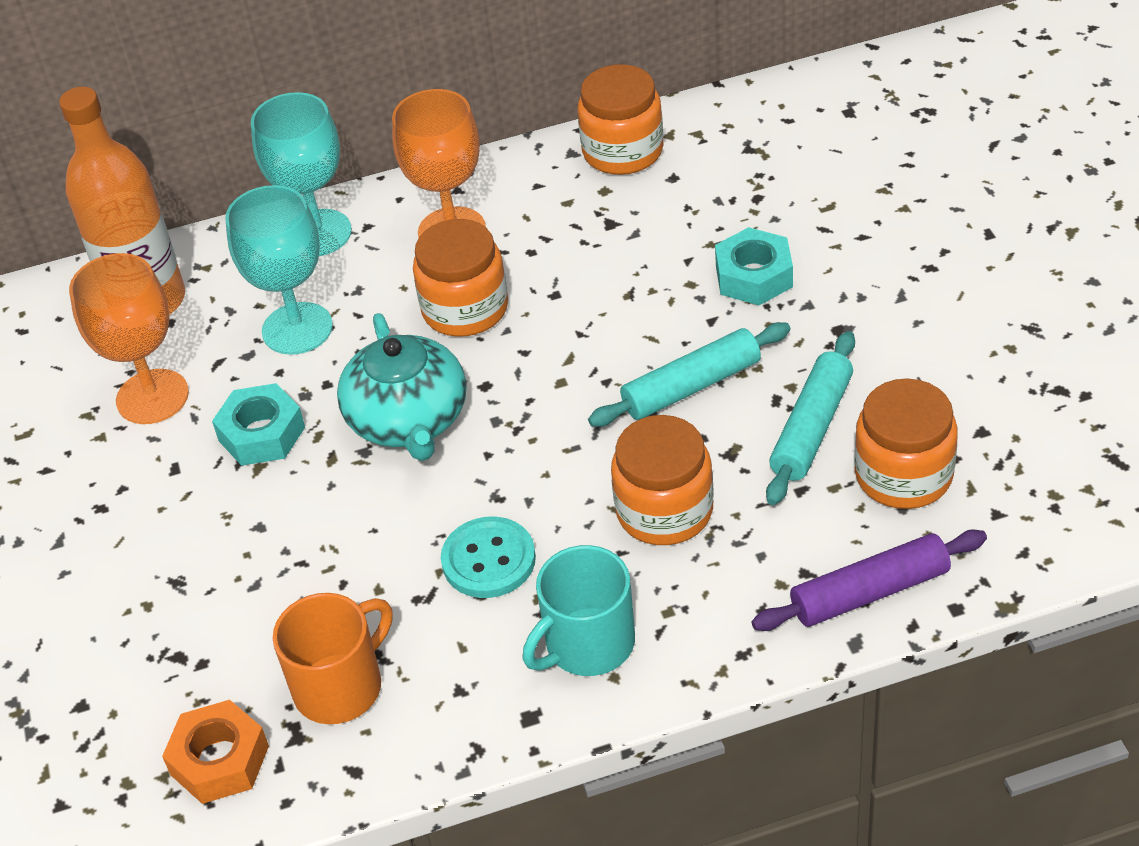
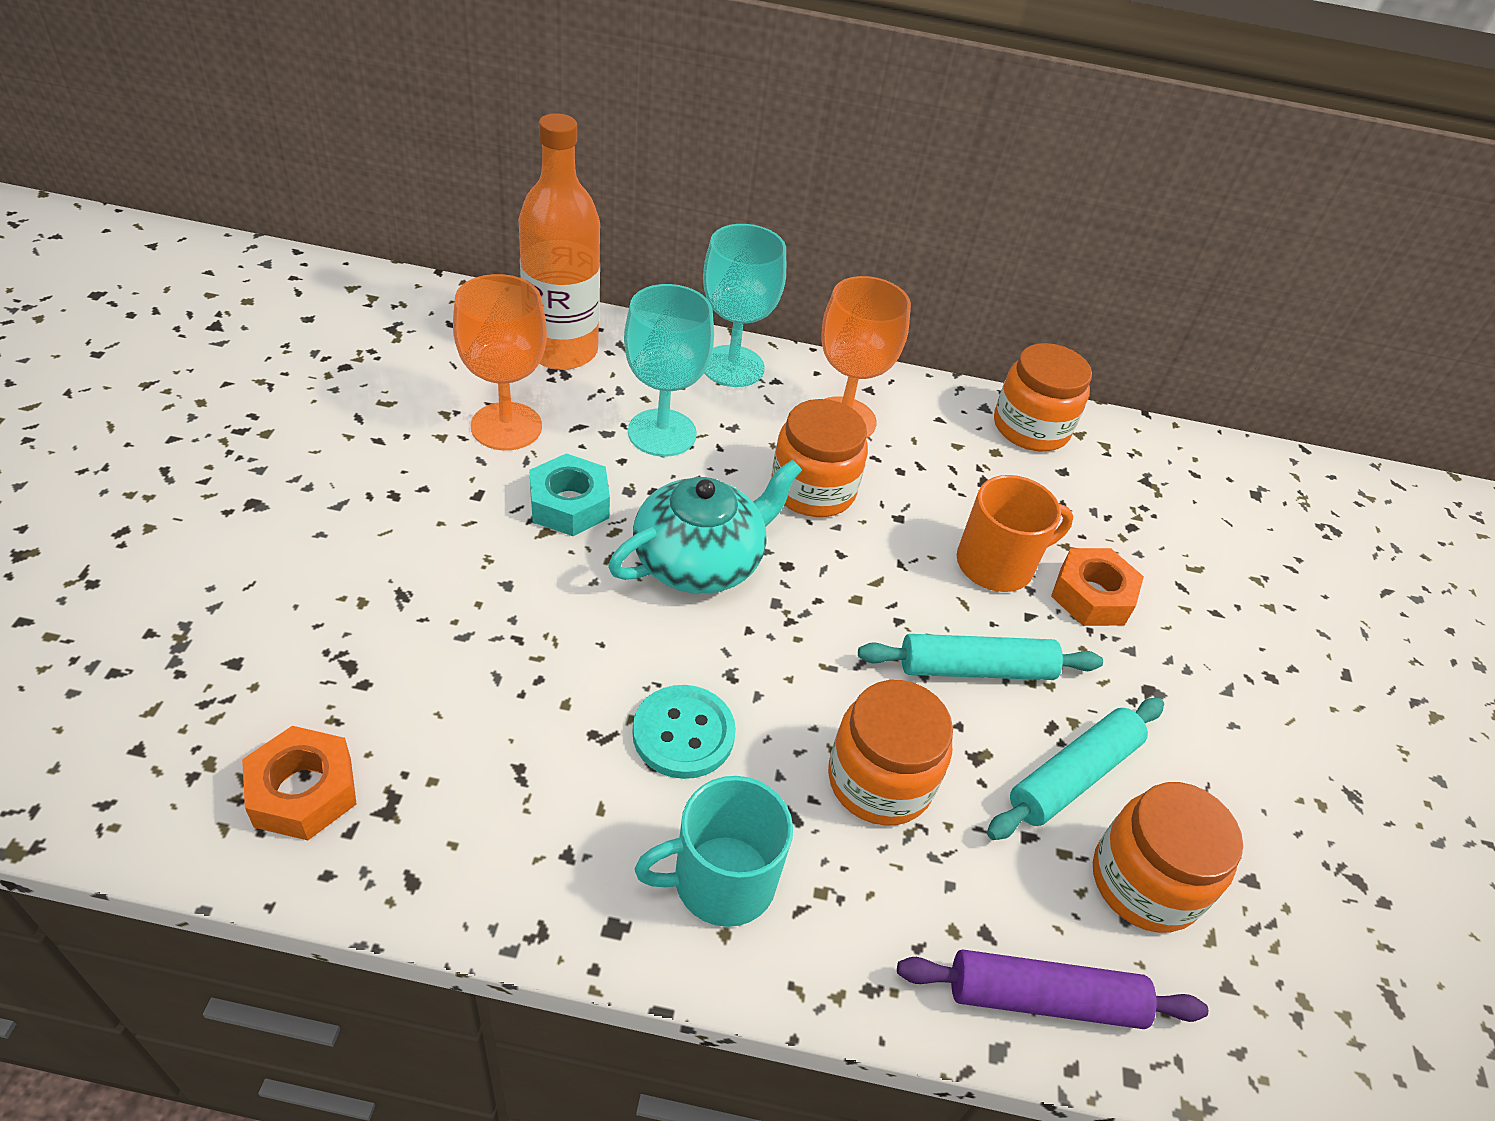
camera: 15 degrees right, 0 degrees up
(340, 687) = (463, 782): orange mug -> orange mug (996, 564)
(409, 420) = (700, 560): turquoise teapot -> turquoise teapot turned 135 degrees counterclockwise
(754, 276) = (1092, 596): turquoise nut -> orange nut

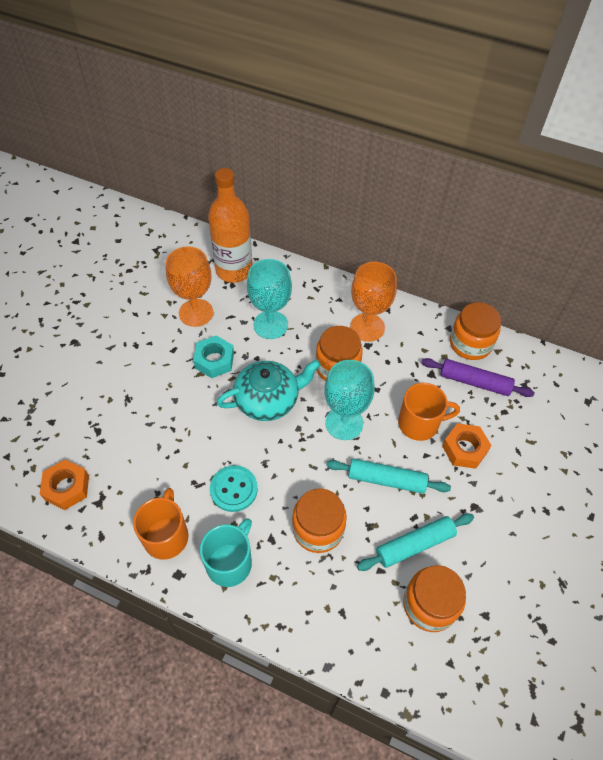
camera: 20 degrees right, 10 degrees up
(564, 852) = (166, 536): none -> orange mug
(721, 880) = (230, 562): turquoise mug -> turquoise mug turned 120 degrees clockwise
(732, 366) = (318, 288): turquoise goblet -> turquoise goblet (344, 423)
(1044, 998) = (358, 648): purple rolling pin -> purple rolling pin (474, 382)

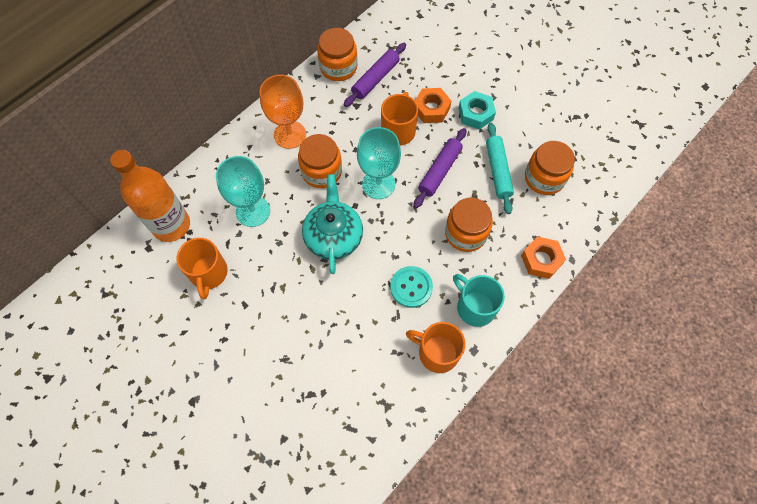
camera: 70 degrees left, 10 degrees up
(67, 487) = (362, 433): orange nut -> orange nut (541, 260)
(196, 313) = (208, 273): orange goblet -> orange mug
(214, 360) = (273, 270): turquoise nut -> turquoise nut (475, 114)
(386, 480) = (440, 171): turquoise rolling pin -> purple rolling pin

